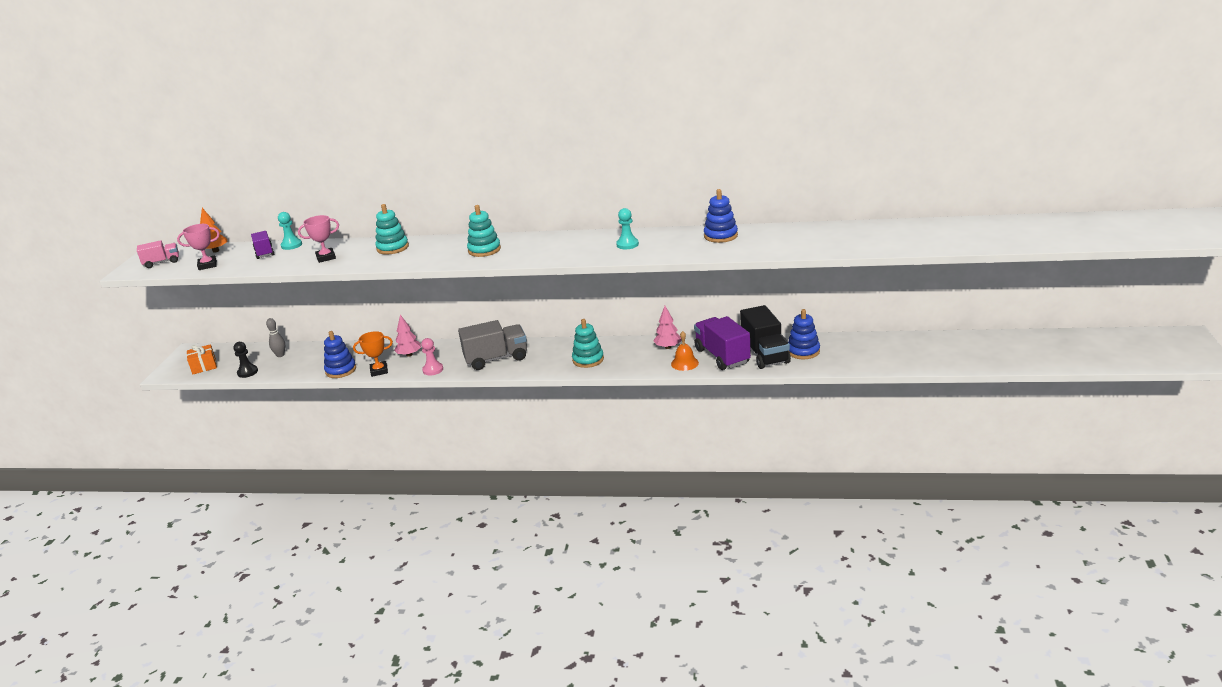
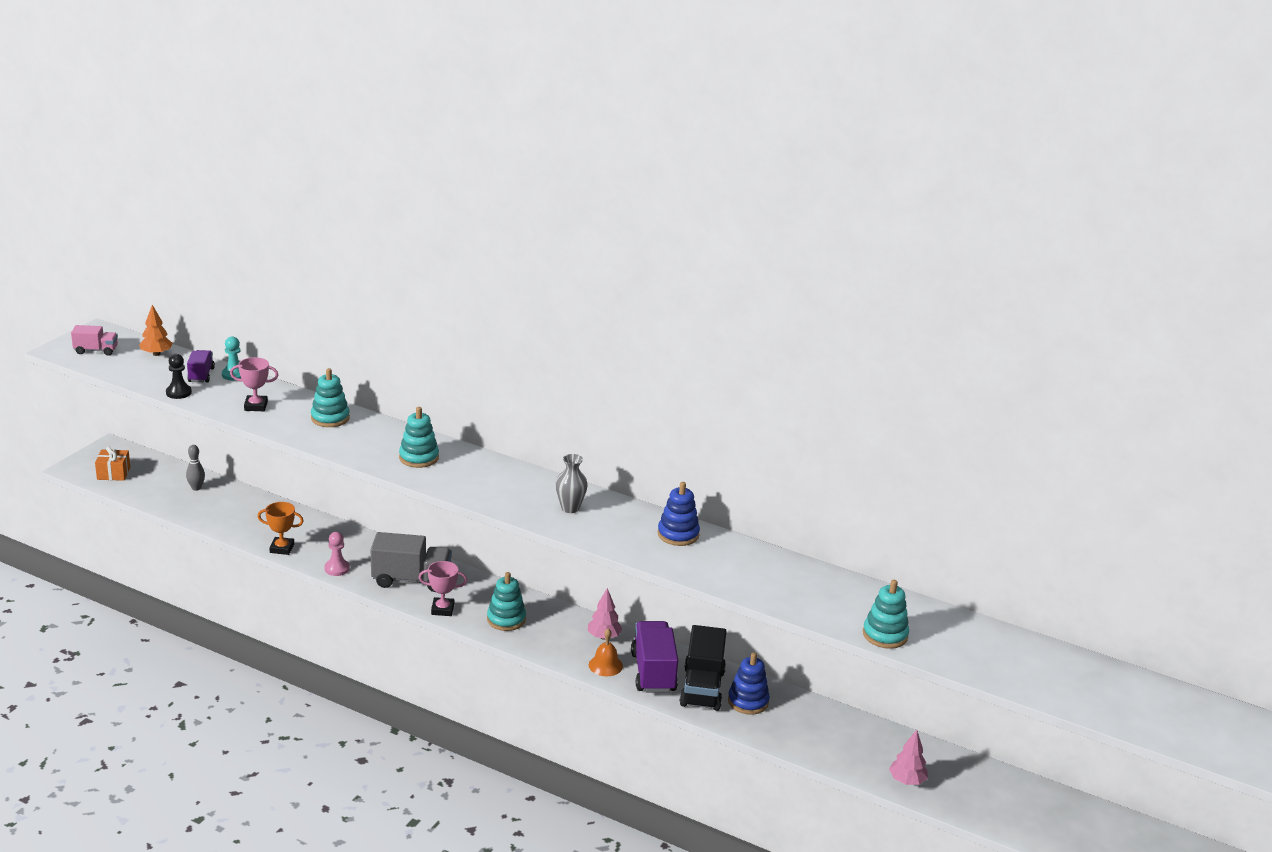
camera: 15 degrees right, 0 degrees up
(207, 265) = (136, 372): pink trophy -> pink trophy (442, 609)
(247, 372) = (151, 498): black pawn -> black pawn (178, 392)
(341, 370) = (244, 532): blue stacking toy -> none
(409, 355) = (325, 539): pink tree -> pink tree (907, 781)
(627, 244) = (570, 508): turquoise pawn -> grey vase
(924, 245) = (885, 635): none -> turquoise stacking toy

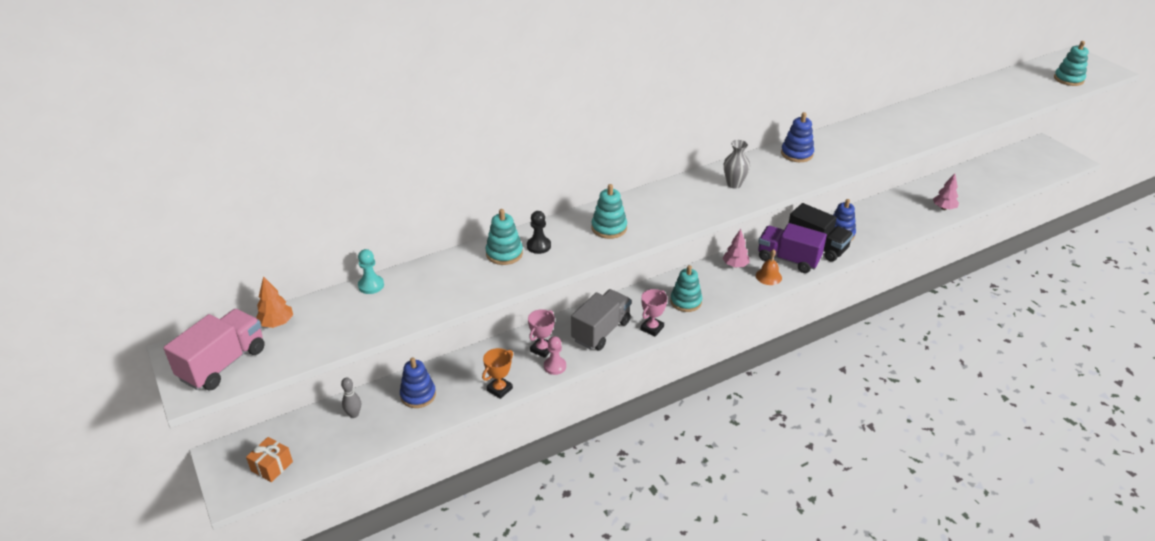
camera: 55 degrees left, 10 degrees up
(96, 350) = (223, 364): pink truck -> pink truck, size x1.77
(178, 392) = (373, 329): black pawn -> black pawn (538, 246)
(201, 375) = (351, 306): purple truck -> none
(242, 510) = (418, 395): none -> blue stacking toy
(256, 406) = (444, 289): pink trophy -> pink trophy (542, 349)
(885, 635) = (953, 124): turquoise stacking toy -> turquoise stacking toy (1068, 79)

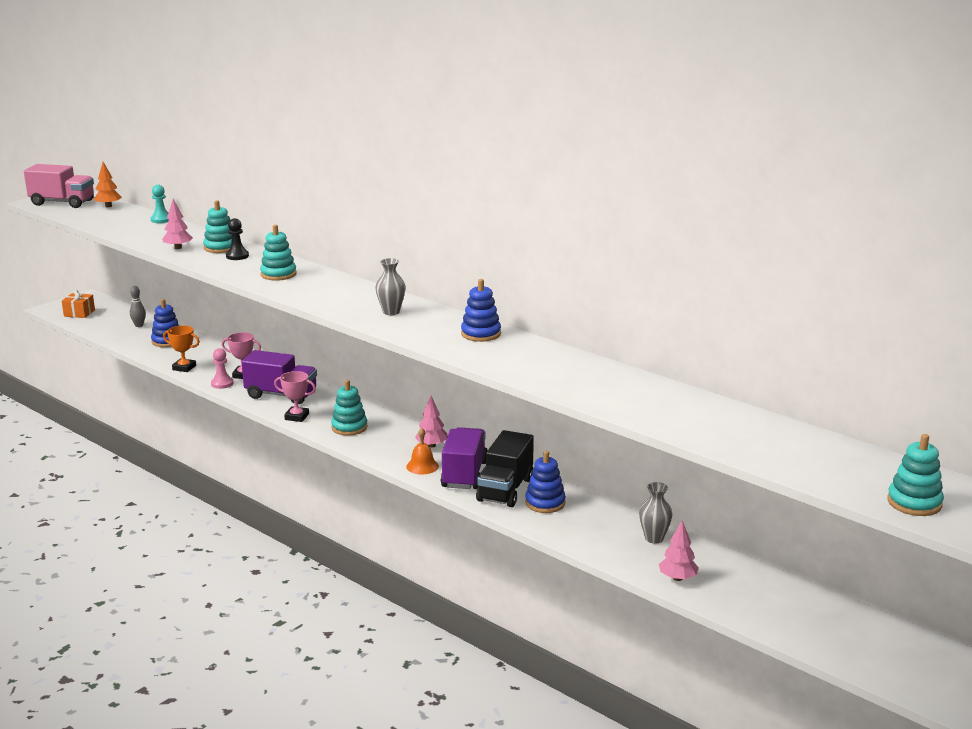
camera: 70 degrees right, 15 degrees down
(485, 282) = (178, 248): none -> pink tree
(601, 331) = (281, 395): grey truck -> purple truck
(895, 204) = (654, 538): none -> grey vase

